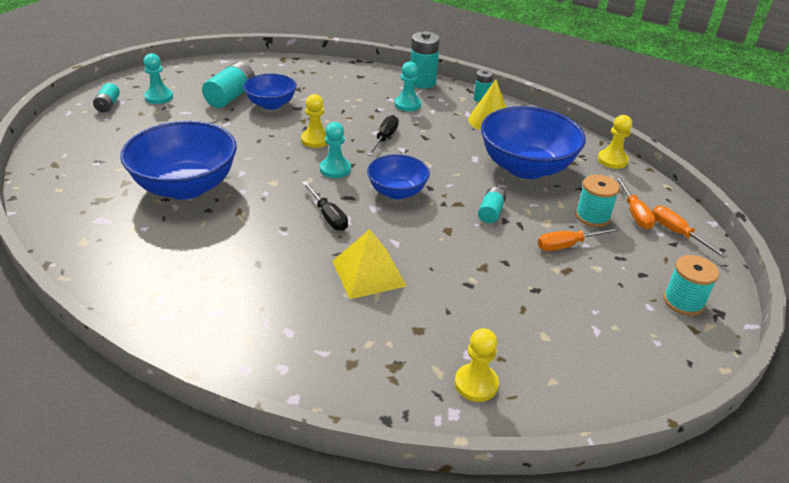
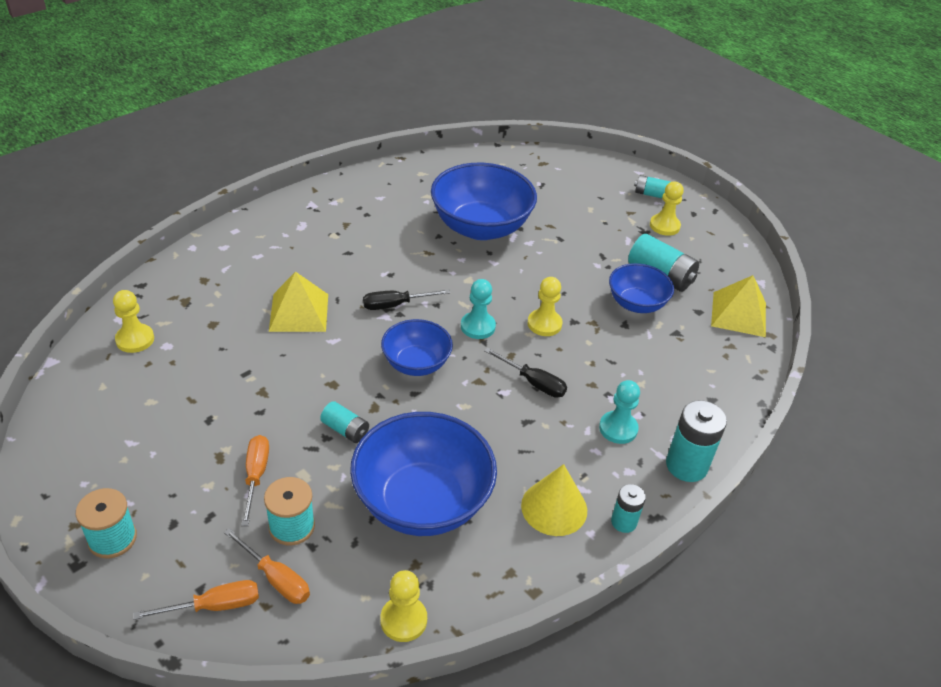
camera: 105 degrees right, 5 degrees up
(159, 97) = (664, 226): turquoise pawn -> yellow pawn
(265, 68) = (738, 314): none -> yellow pyramid
(634, 213) = (276, 578): orange screwdriver -> orange screwdriver turned 150 degrees counterclockwise

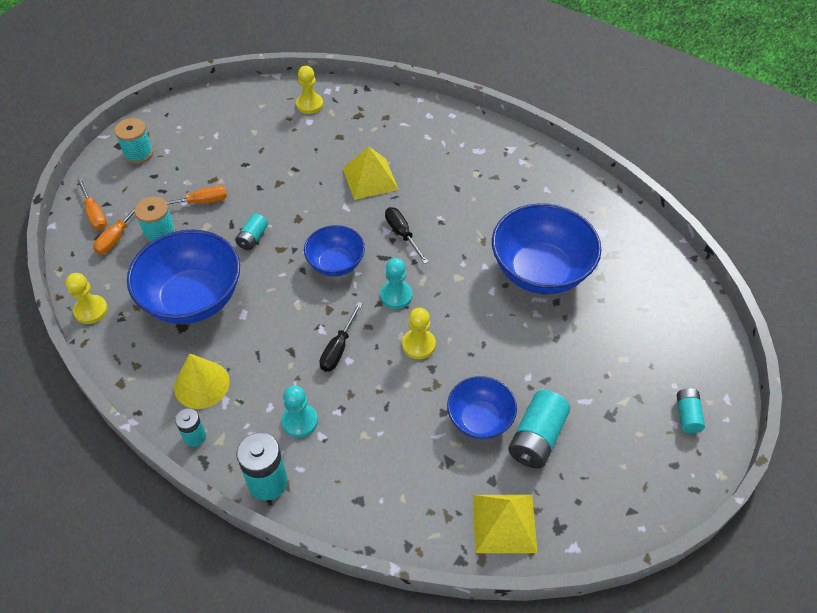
camera: 80 degrees right, 10 degrees up
(664, 226) = (631, 435): yellow pawn -> none

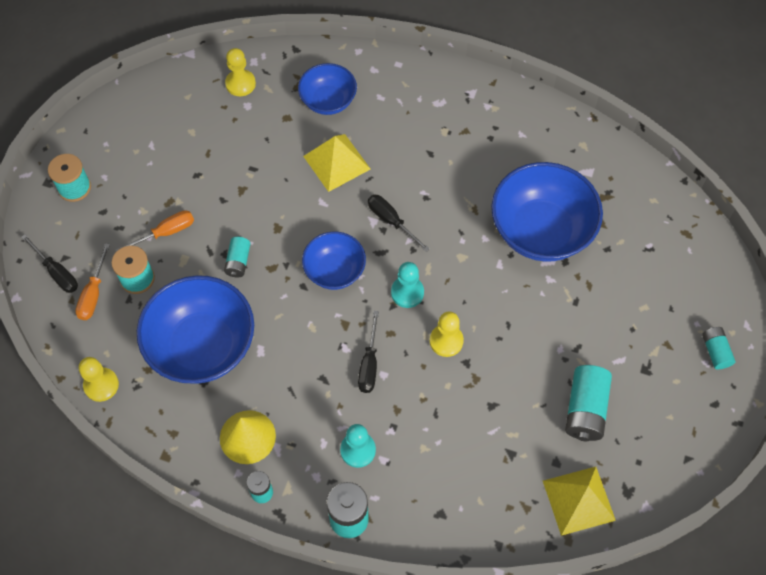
camera: 15 degrees left, 10 degrees up
(94, 214) = (57, 272): orange screwdriver -> black screwdriver
(480, 419) = (527, 404): blue bowl -> blue bowl (328, 101)

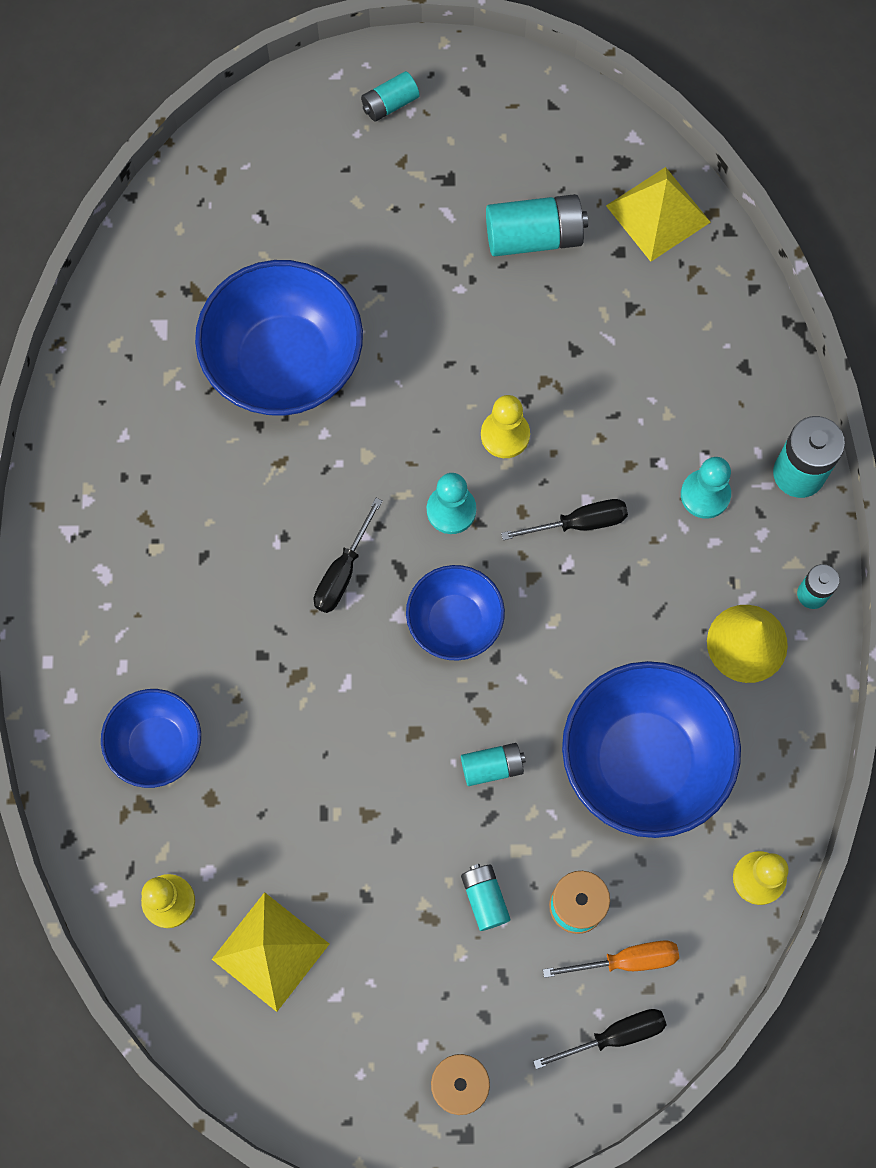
camera: 110 degrees left, 10 degrees up
(57, 272) = (614, 1035): black screwdriver -> black screwdriver turned 45 degrees clockwise
(165, 233) = (485, 898): orange screwdriver -> turquoise battery
(336, 162) = (268, 689): yellow pyramid -> yellow pyramid (270, 951)

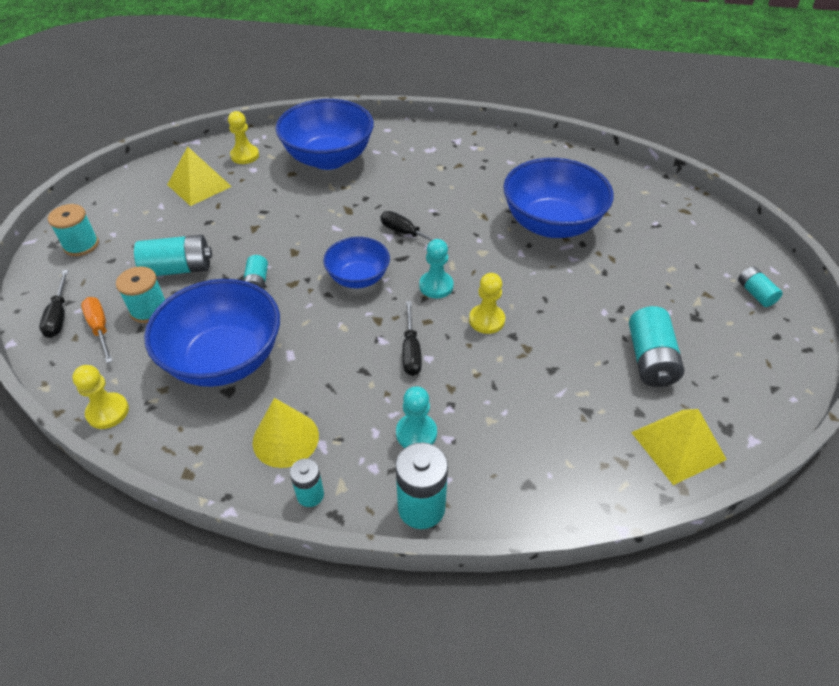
camera: 100 degrees right, 25 degrees down
(157, 745) = (328, 158): blue bowl -> blue bowl, size x1.74
(485, 898) = (178, 269): turquoise battery -> turquoise battery, size x1.72
(626, 960) = (100, 328): orange screwdriver -> orange screwdriver turned 150 degrees clockwise

